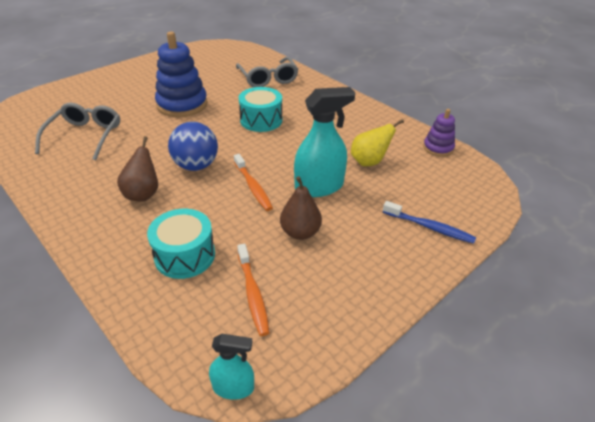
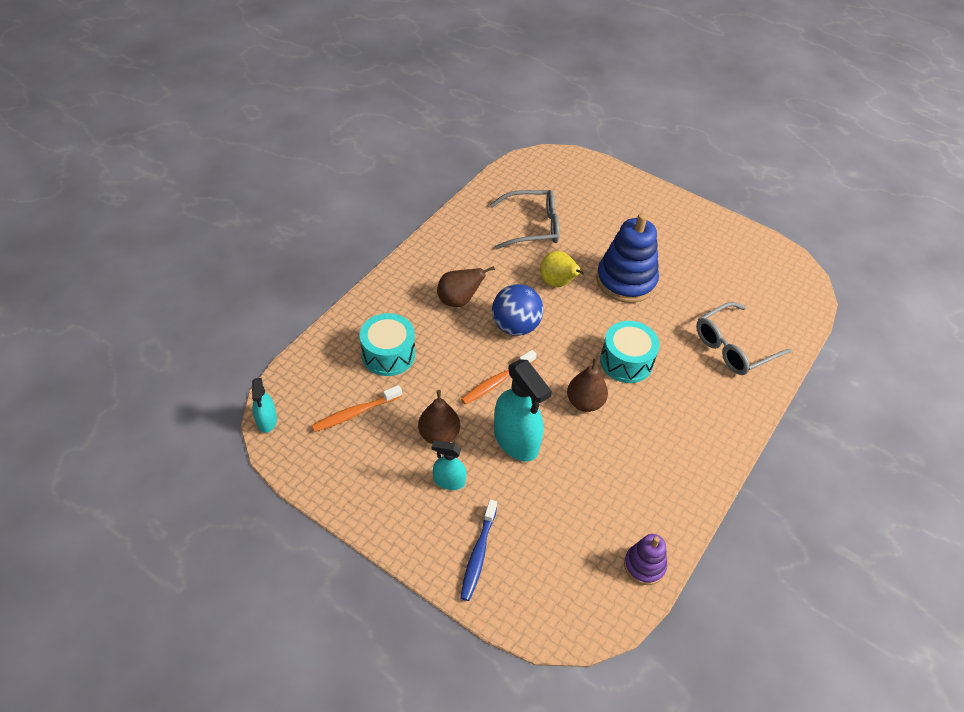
camera: 75 degrees right, 10 degrees up
(292, 145) = (585, 402): none -> brown pear
(353, 233) = (449, 481): none -> turquoise spray bottle
(369, 162) = (581, 485): yellow pear -> yellow pear (558, 283)

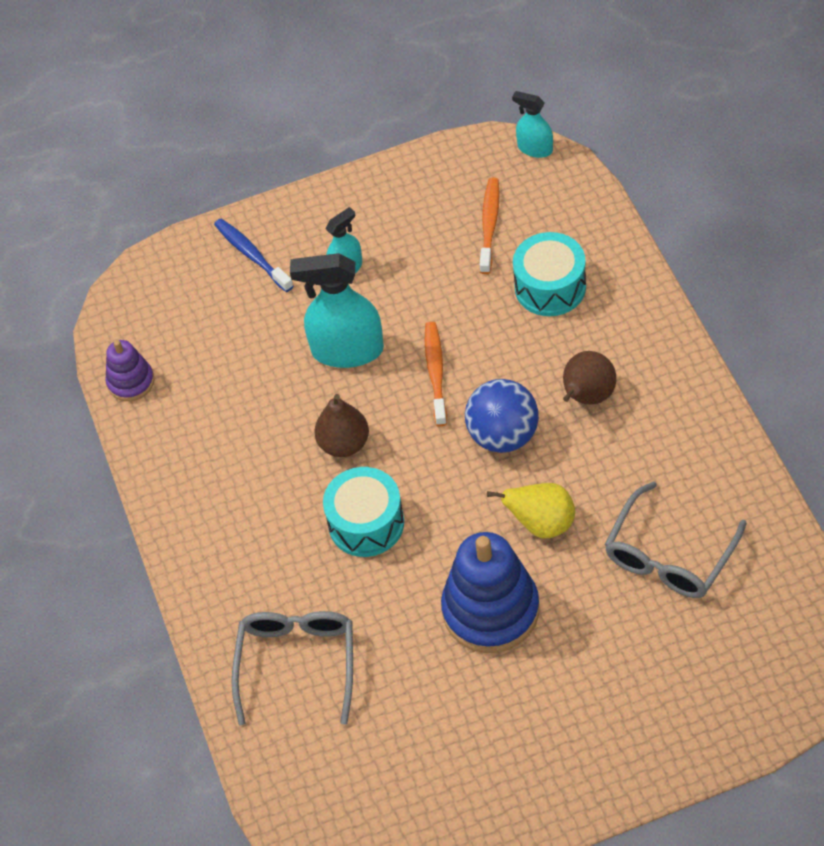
camera: 135 degrees right, 5 degrees up
(439, 435) = (407, 285): brown pear -> none

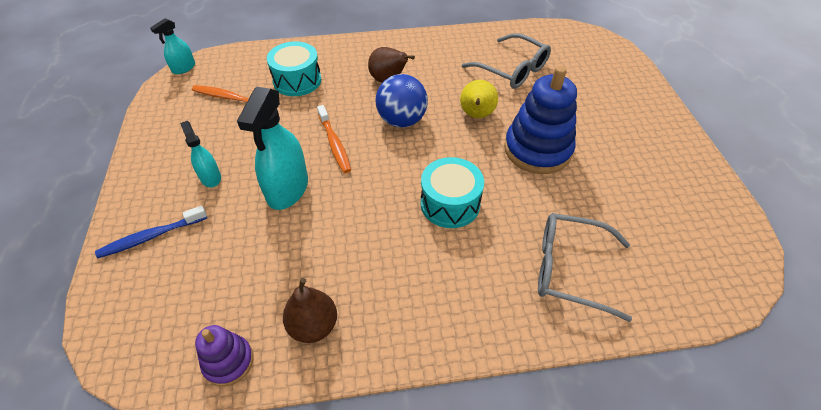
camera: 85 degrees left, 5 degrees down
(344, 444) = (373, 205): brown pear -> brown pear (313, 325)
(436, 372) = (334, 144): orange toothbrush -> orange toothbrush turned 120 degrees counterclockwise

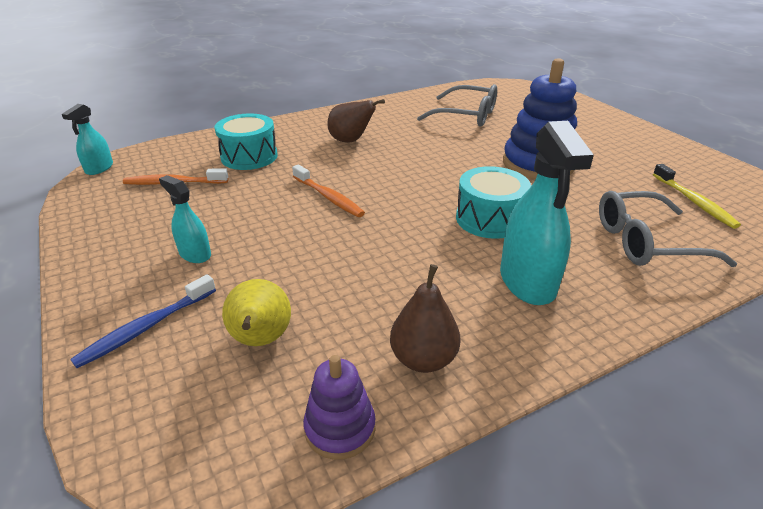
camera: 20 degrees left, 15 degrees down
(287, 189) = (301, 244): turquoise spray bottle -> turquoise spray bottle (527, 281)
(402, 120) = (388, 167): blue ball -> none
(476, 115) = (460, 151): yellow pear -> yellow pear (261, 340)
(654, 236) = (694, 202): none -> yellow toothbrush

